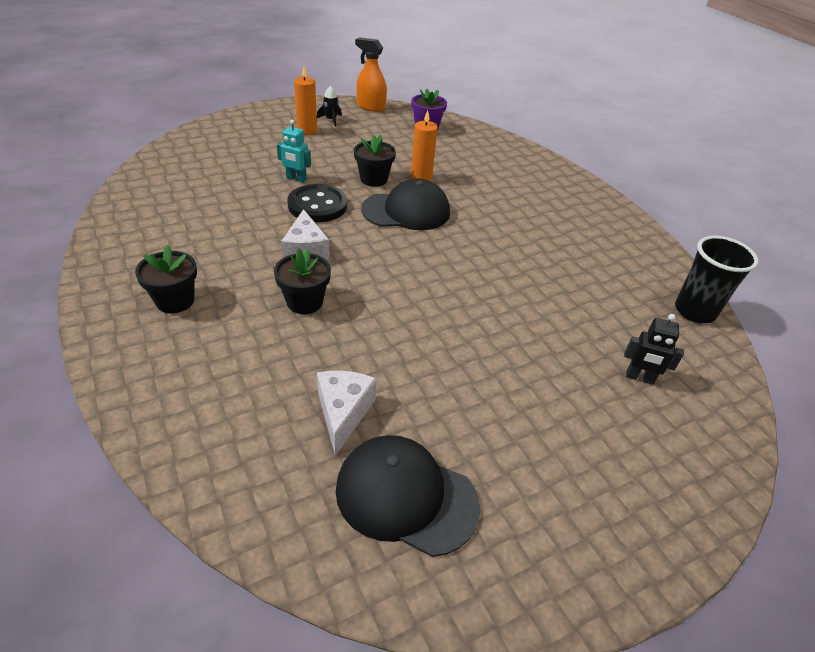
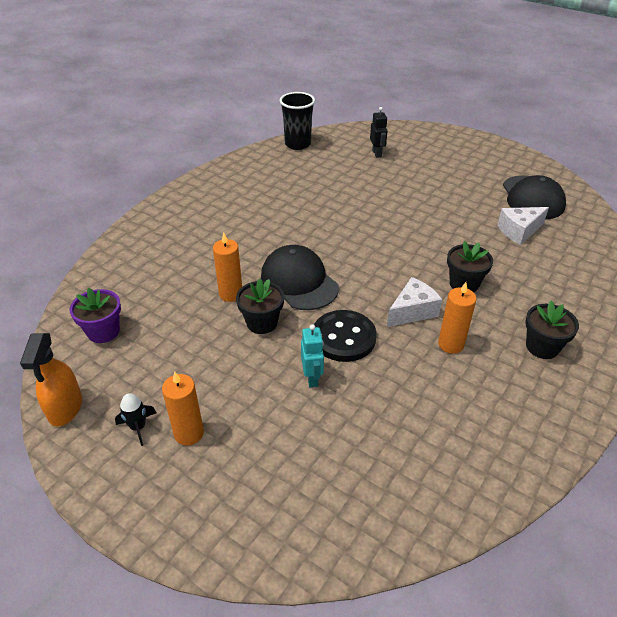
camera: 115 degrees left, 0 degrees up
(246, 251) = (451, 344): none -> orange candle

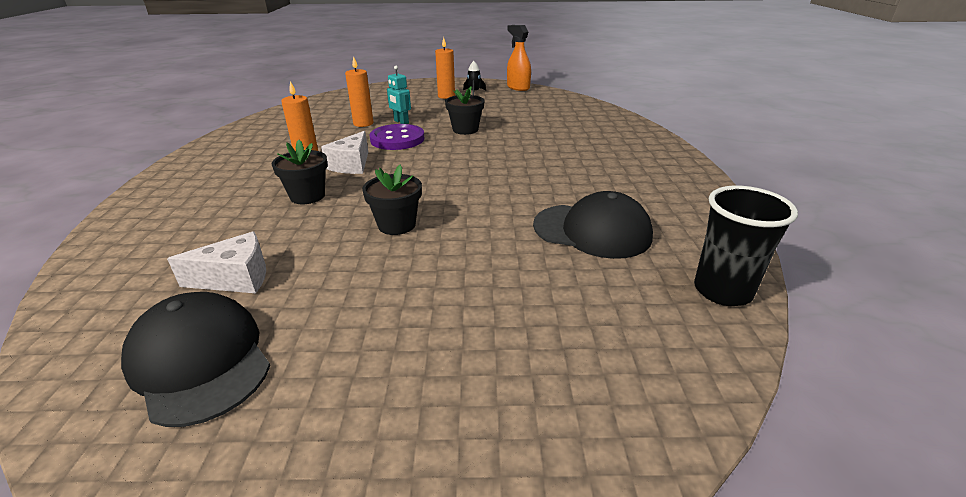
camera: 145 degrees right, 10 degrees down
(103, 331) = (554, 104): purple flower pot -> none
(231, 294) = (510, 134): orange candle -> orange candle (363, 123)
(299, 281) = (469, 153): black cap -> black cap (592, 231)
(344, 337) = (397, 139): black button -> purple button
(377, 153) = (575, 336): black robot -> none
(519, 231) = (236, 278): white cheese -> white cheese turned 45 degrees clockwise
(542, 347) = (219, 177): black flower pot -> black flower pot (397, 225)

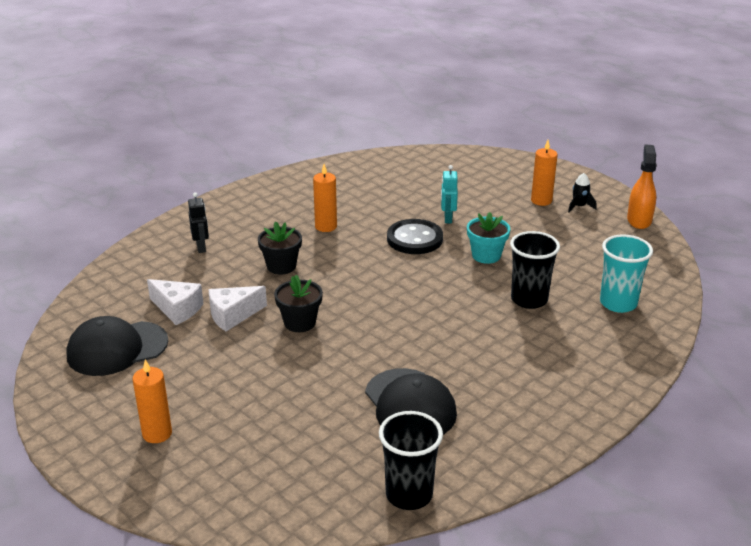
camera: 45 degrees right, 0 degrees up
(188, 217) = (201, 247): none -> black robot
(200, 361) = (117, 349): black cap -> black cap turned 120 degrees counterclockwise
(351, 165) = (345, 250): white cheese -> white cheese (233, 315)
(363, 123) = (415, 205): orange candle -> orange candle (157, 433)
(397, 139) = (414, 239): purple button -> black button
(465, 130) = (486, 255): black flower pot -> turquoise flower pot
(537, 139) = (529, 299): none -> black cup
(586, 122) = (618, 303): none -> turquoise cup

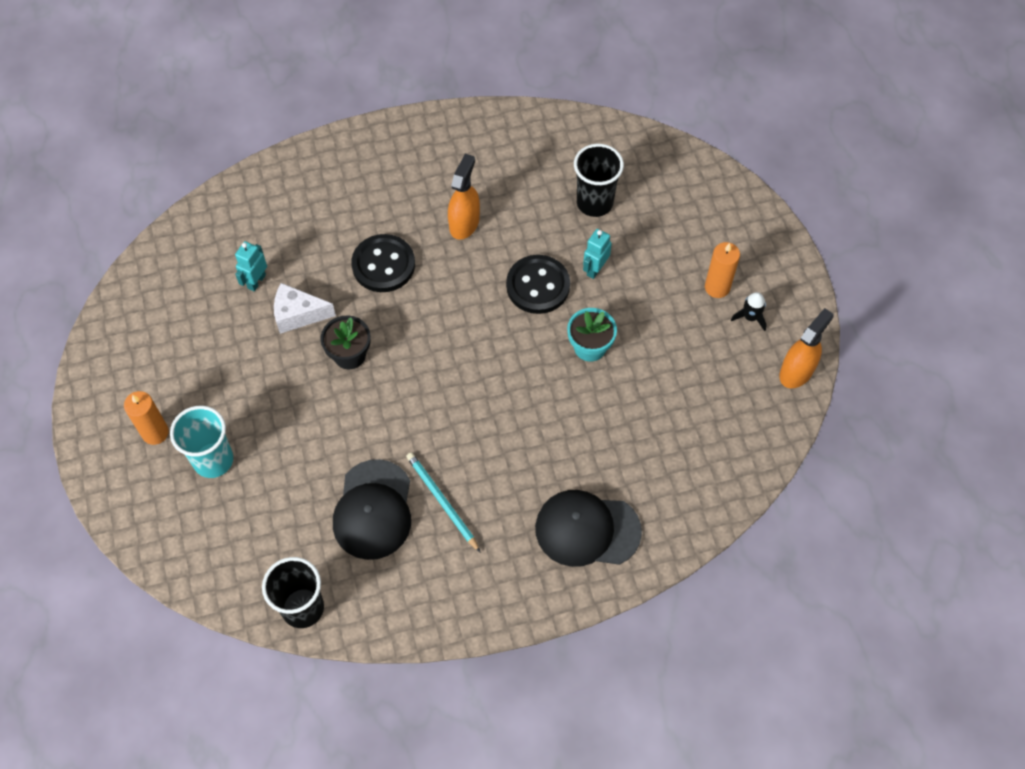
camera: 30 degrees right, 30 degrees up
(117, 349) = (179, 310): black cap -> black cap (587, 530)
(177, 309) = (256, 281): white cheese -> turquoise robot
(201, 247) = (328, 199): black robot -> none
(281, 266) = (383, 265): black flower pot -> black button
(326, 226) = (464, 223): orange candle -> orange spray bottle
(463, 377) = (442, 501): none -> turquoise pencil
(529, 299) = (581, 432): black cup -> black cup (594, 203)
(618, 303) = (664, 483): turquoise cup -> turquoise cup (213, 460)

